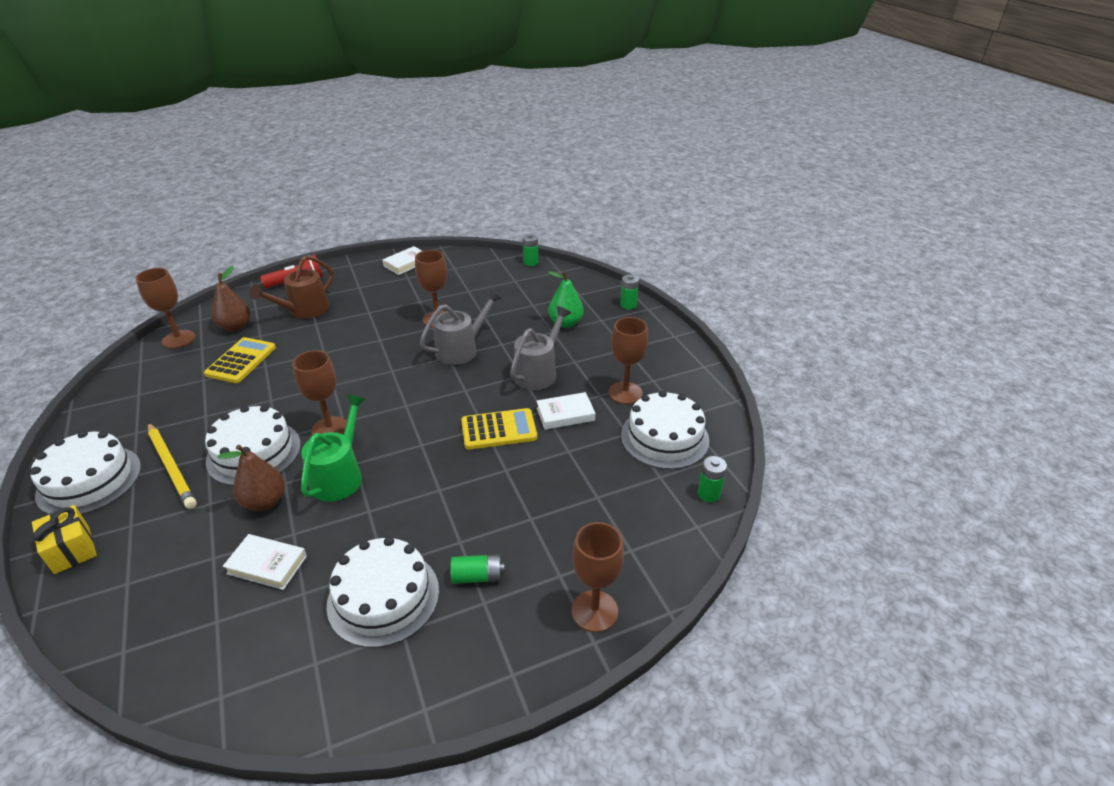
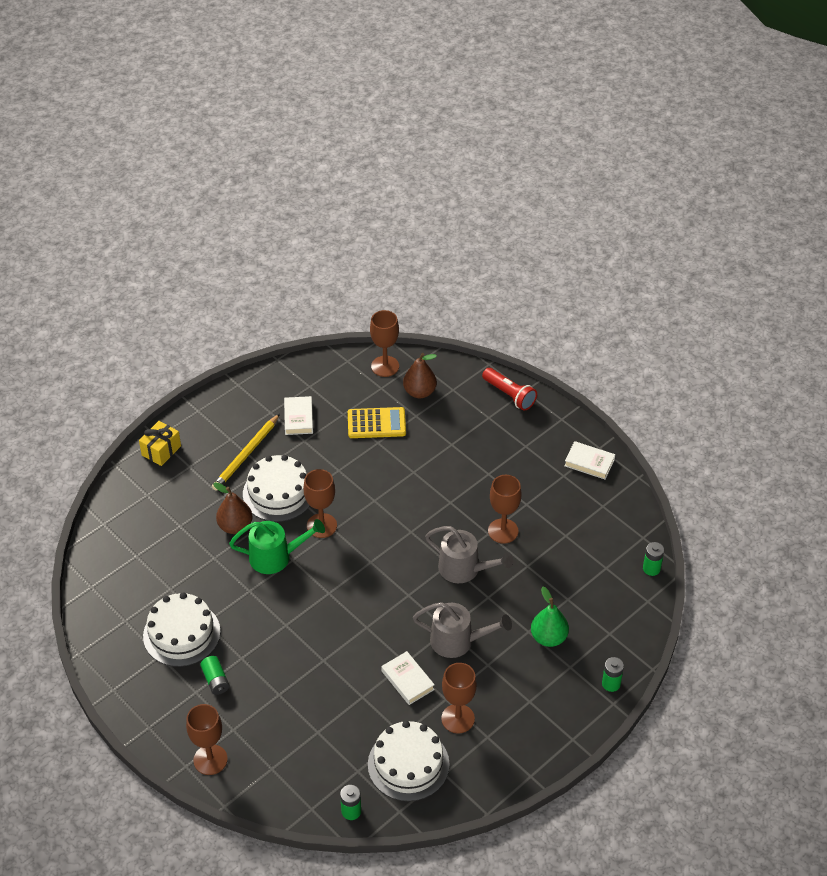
camera: 70 degrees right, 10 degrees up
(89, 480) = (217, 419): white cake -> none
(267, 565) = (184, 558): white book -> white book (298, 418)
(304, 311) = (466, 426): brown watering can -> none
(499, 430) = (367, 638): yellow calculator -> none

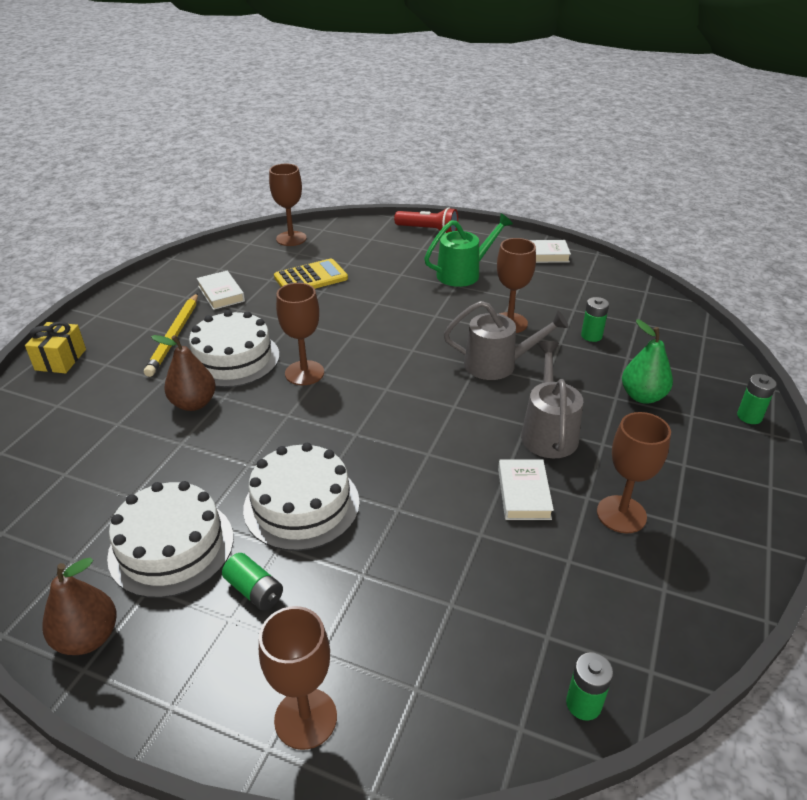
camera: 25 degrees left, 10 degrees down
(276, 557) = (264, 418): green watering can -> green watering can (463, 273)
(407, 680) = (524, 493): white book -> white book turned 60 degrees clockwise
(408, 764) = (608, 597): white cake -> white cake (301, 505)
(419, 392) = (339, 247): brown pear -> brown pear (88, 637)
(458, 641) = (548, 432): grey watering can -> grey watering can turned 75 degrees counterclockwise
(651, 568) = (679, 311): green battery -> green battery (591, 336)

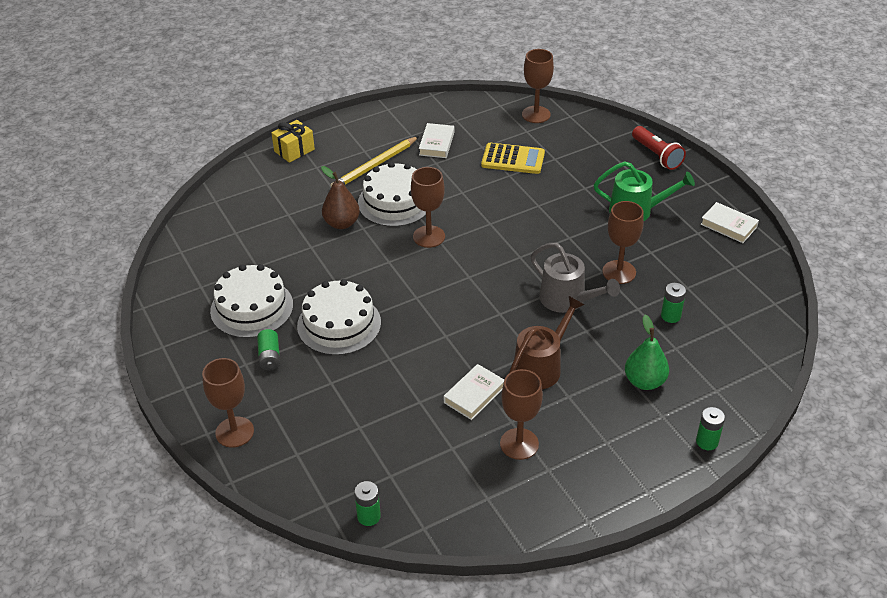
camera: 40 degrees right, 5 degrees up
(88, 637) = (176, 332): brown pear -> none
(548, 432) = (541, 366): grey watering can -> brown watering can

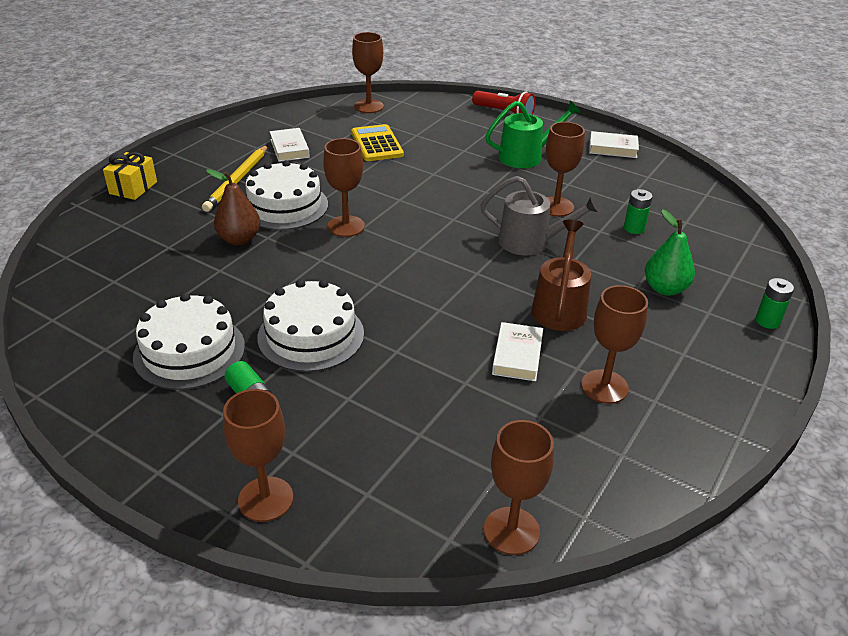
camera: 30 degrees left, 5 degrees down
(369, 516) = (511, 531): green battery -> brown goblet
(513, 159) = (377, 144): yellow calculator -> yellow calculator turned 90 degrees counterclockwise

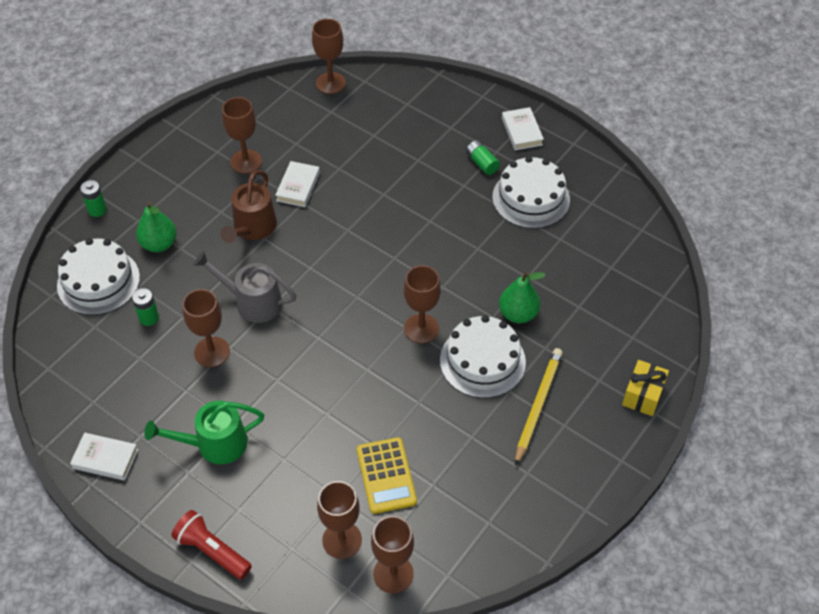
camera: 175 degrees left, 15 degrees up
(239, 239) = (518, 314): brown pear -> green pear
(265, 499) = (463, 103): brown goblet -> brown goblet (342, 540)
(289, 148) = (489, 468): white book -> white book (522, 131)
(311, 335) = (445, 209): white cake -> white cake (98, 281)

